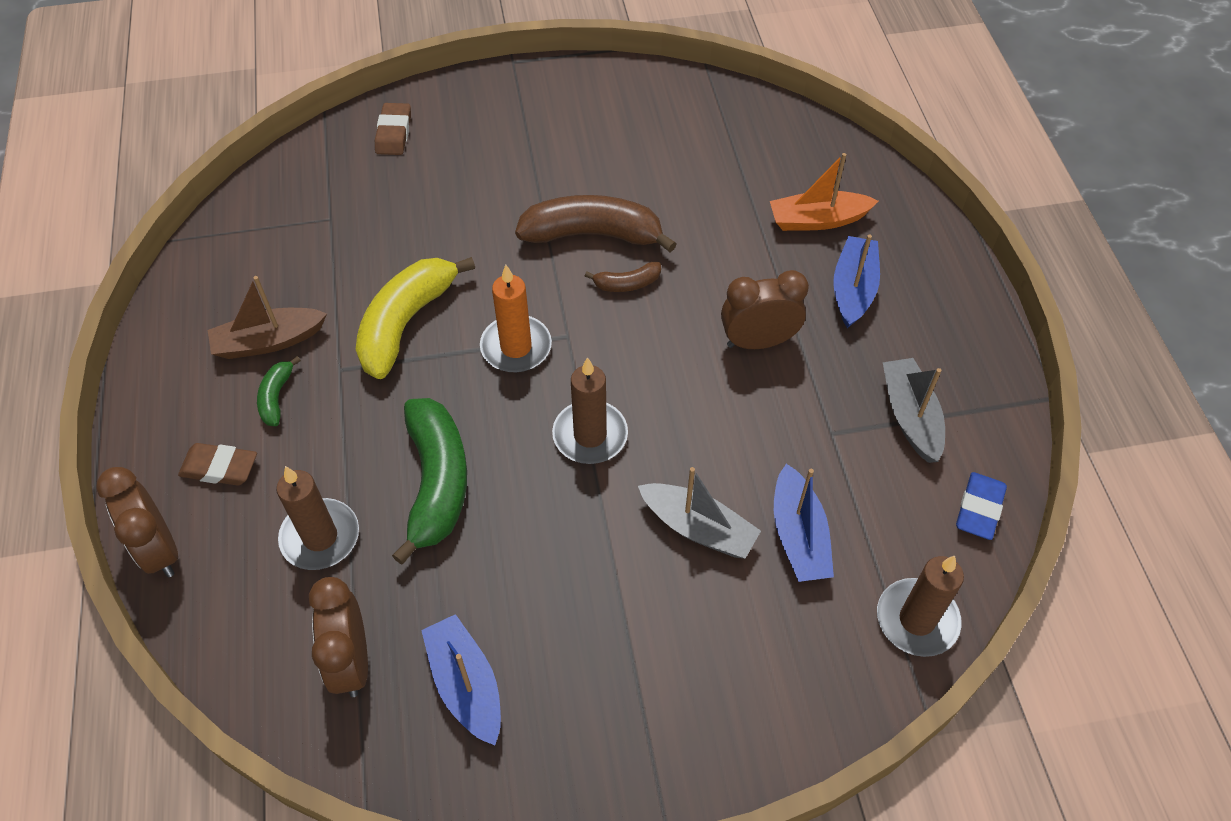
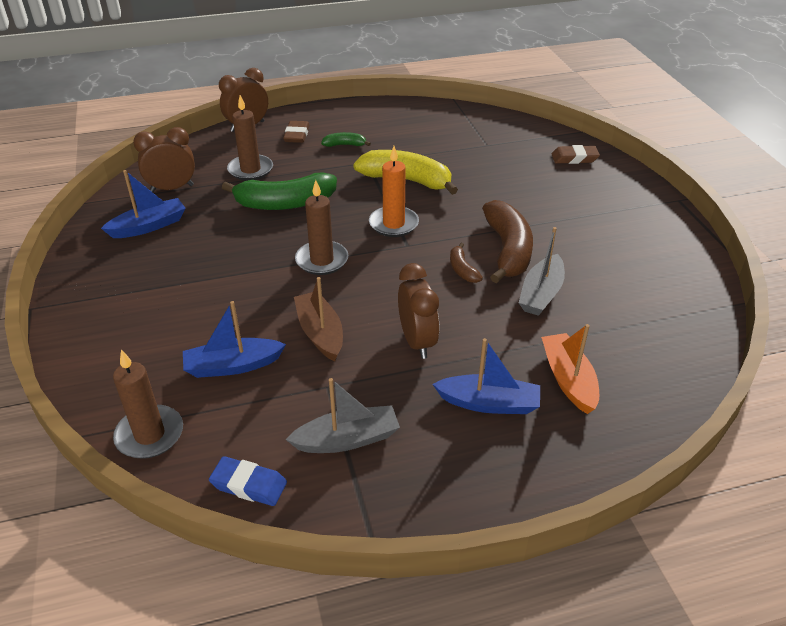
camera: 85 degrees right, 15 degrees down
(268, 341) = (384, 137): brown boat -> brown boat (320, 333)
(698, 528) = (243, 313): grey boat -> grey boat (541, 294)

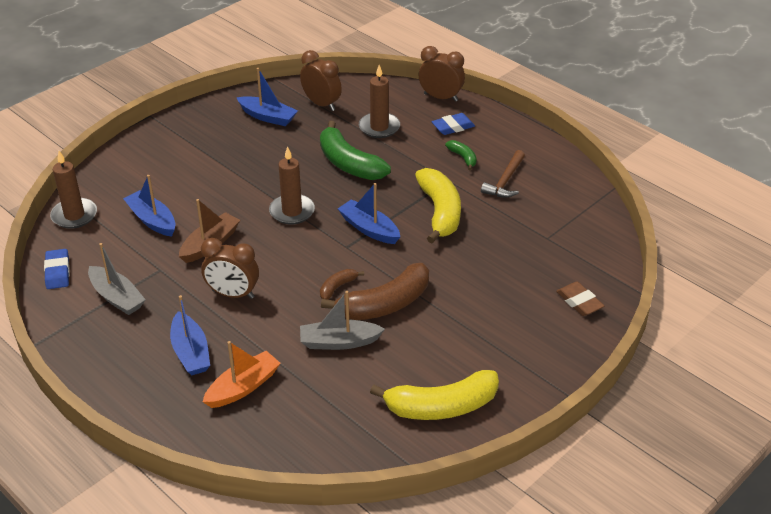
camera: 60 degrees right, 0 degrees up
(296, 135) = (453, 127): brown eraser -> blue eraser
(393, 224) = (369, 229): orange candle -> blue boat
(397, 137) = (505, 181): none -> brown hammer
(417, 341) = (233, 294): brown clock -> brown clock turned 60 degrees clockwise
(661, 264) = (441, 406): none -> yellow banana

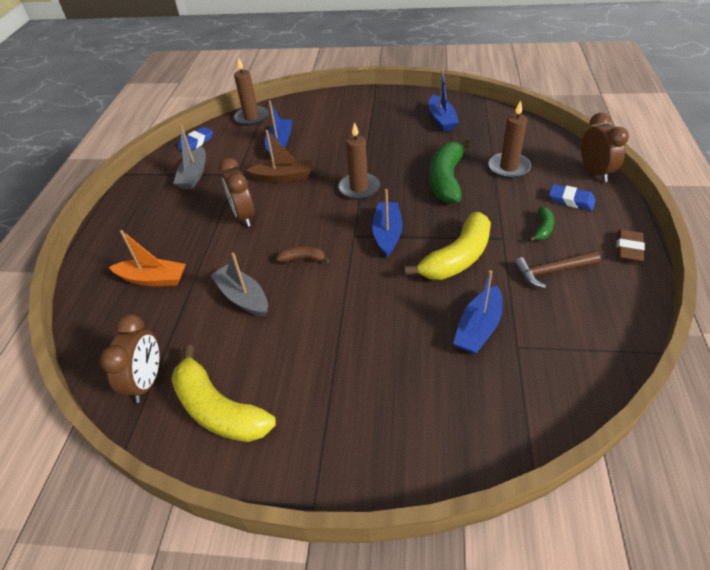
camera: 55 degrees right, 5 degrees up
(191, 352) = (169, 234): blue boat -> blue boat (478, 328)
(321, 104) = (491, 130): brown clock -> brown clock (147, 381)
(385, 304) = (310, 296): brown banana -> none
(579, 302) = (457, 429): brown eraser -> brown eraser (628, 248)

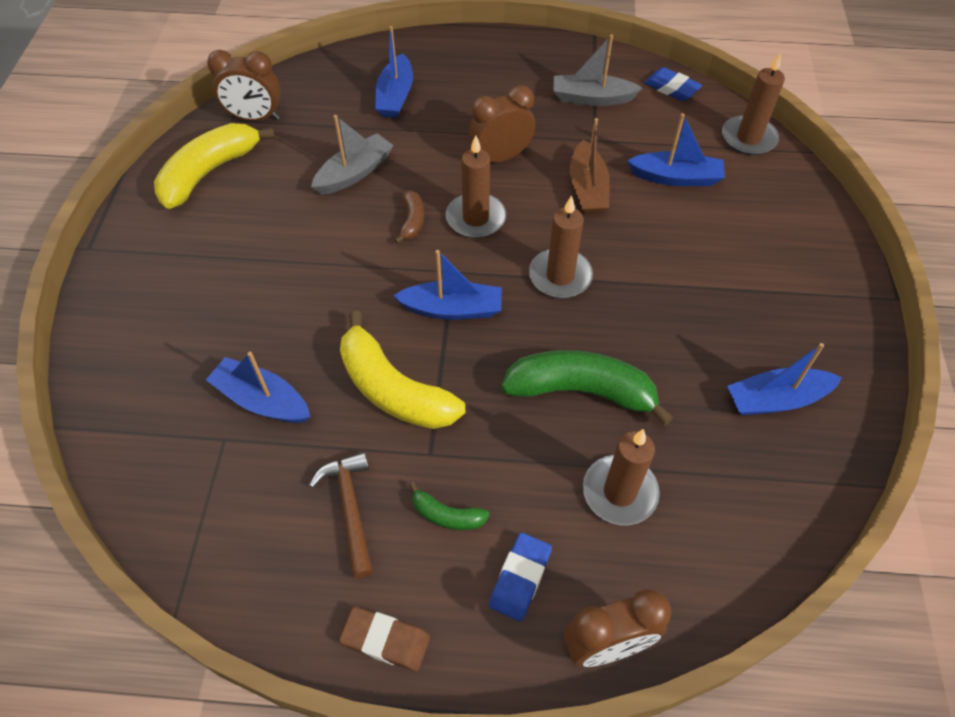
camera: 85 degrees right, 10 degrees up
(153, 279) = (395, 96): orange boat -> blue boat
(304, 226) = (475, 218): none -> brown candle

